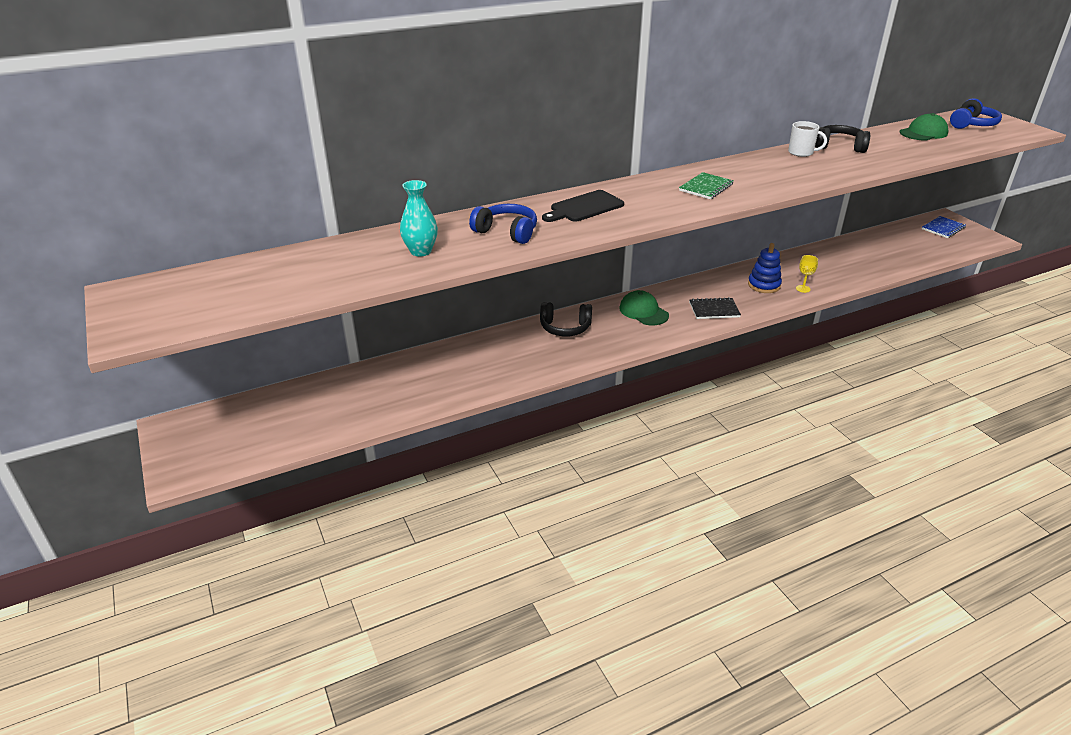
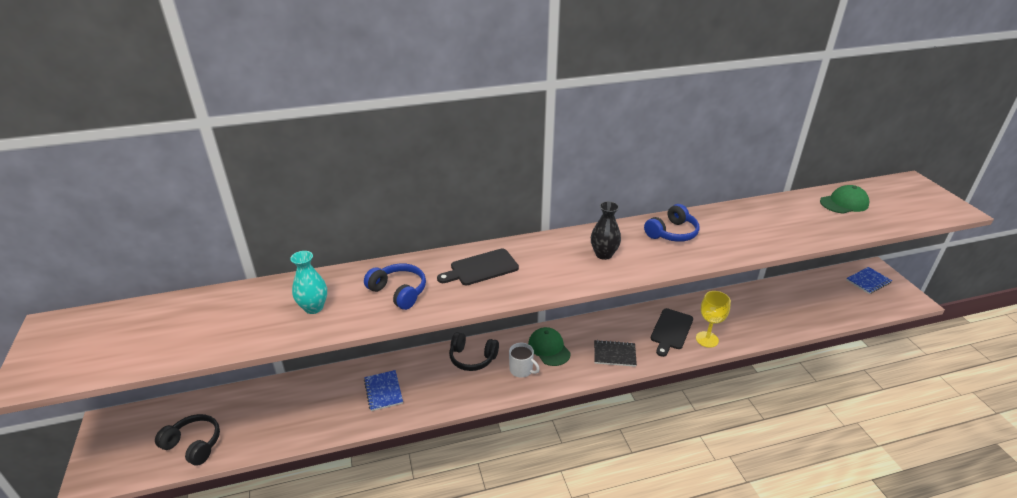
camera: 10 degrees right, 0 degrees up
(480, 365) = (383, 391): none -> blue notebook
(706, 187) = (604, 254): green notebook -> black vase
(764, 285) = (671, 330): blue stacking toy -> black cutting board
(801, 152) = (713, 218): white mug -> white mug (521, 370)
(803, 289) = (707, 339): yellow goblet -> yellow goblet, size x1.67
(839, 147) = (753, 214): black headphones -> black headphones (193, 445)
(972, 124) = (898, 196): blue headphones -> blue headphones (672, 233)

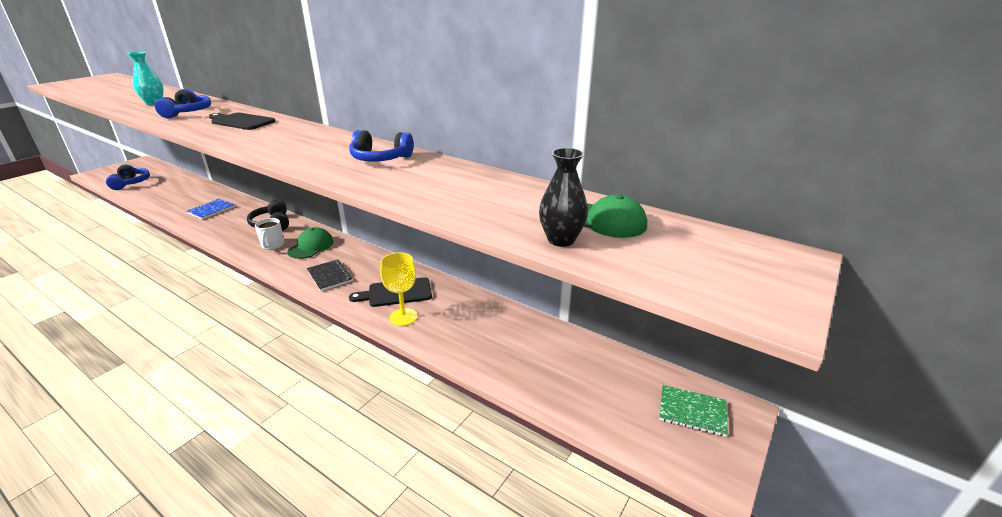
camera: 50 degrees right, 5 degrees down
(193, 445) = (131, 183): black headphones -> blue headphones
(604, 254) = (305, 146): black vase -> black vase (561, 240)
(868, 281) = (692, 412): blue notebook -> green notebook

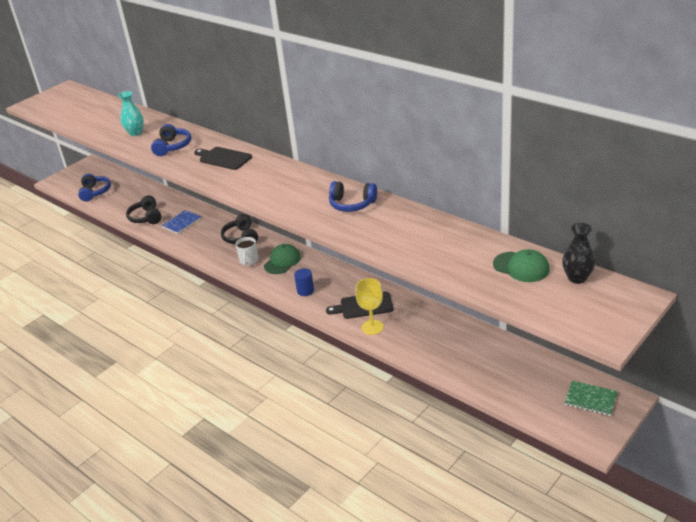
camera: 10 degrees right, 5 degrees up
(174, 204) = (146, 217): none -> black headphones
(329, 276) = (305, 291): black notebook -> blue cylinder
(561, 240) = (487, 285): black vase -> black vase (577, 278)

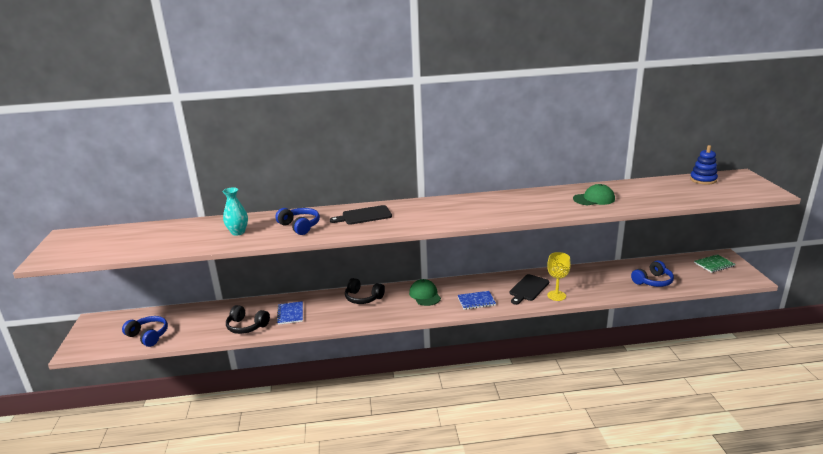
camera: 50 degrees left, 10 degrees down
(249, 260) = (399, 307): white mug -> none
(305, 291) = (476, 301): blue cylinder -> blue notebook
(352, 204) = (519, 200): blue headphones -> blue headphones (652, 281)
(521, 267) = (672, 186): green cap -> green cap (594, 199)
(577, 278) = (703, 180): black vase -> blue stacking toy

